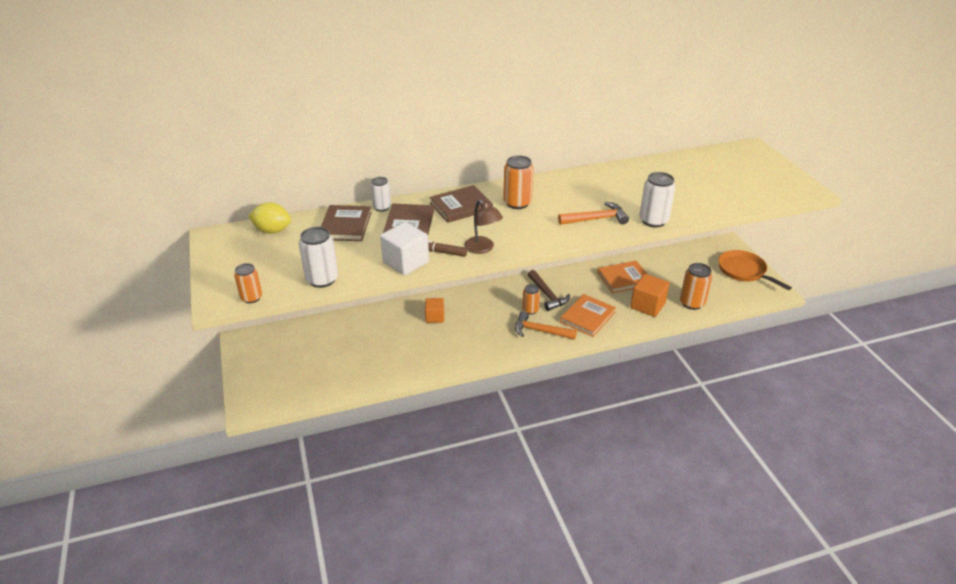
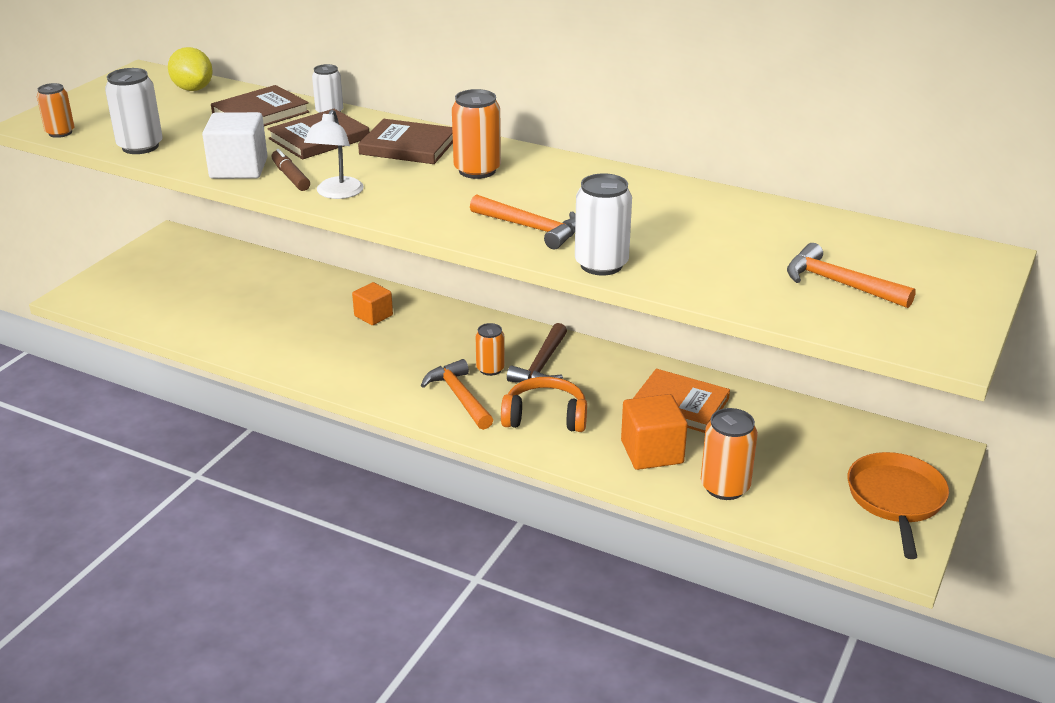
camera: 45 degrees right, 5 degrees down
(482, 249) = (336, 193): brown lamp -> white lamp
(587, 317) = (545, 417): orange book -> orange headphones
(736, 183) = (839, 284): none -> orange hammer

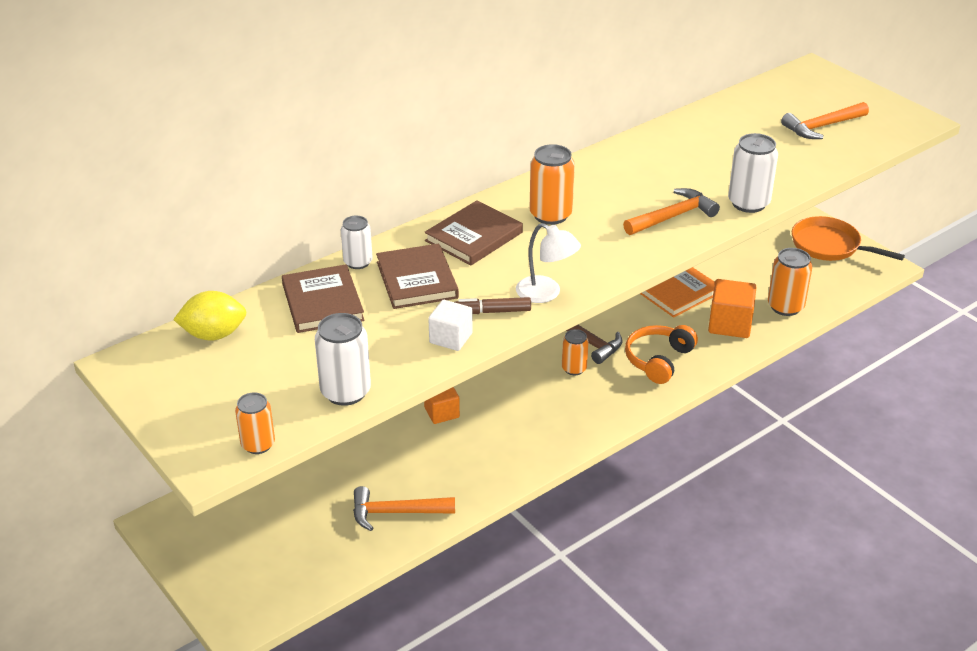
camera: 65 degrees left, 5 degrees up
(239, 168) = (451, 338): white cube -> white cube, size x0.65
(459, 396) = (604, 396): orange hammer -> orange hammer (396, 512)

